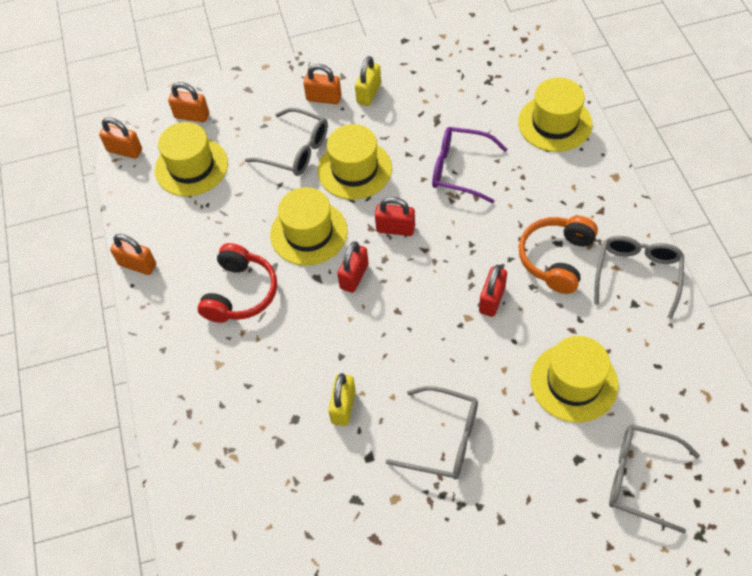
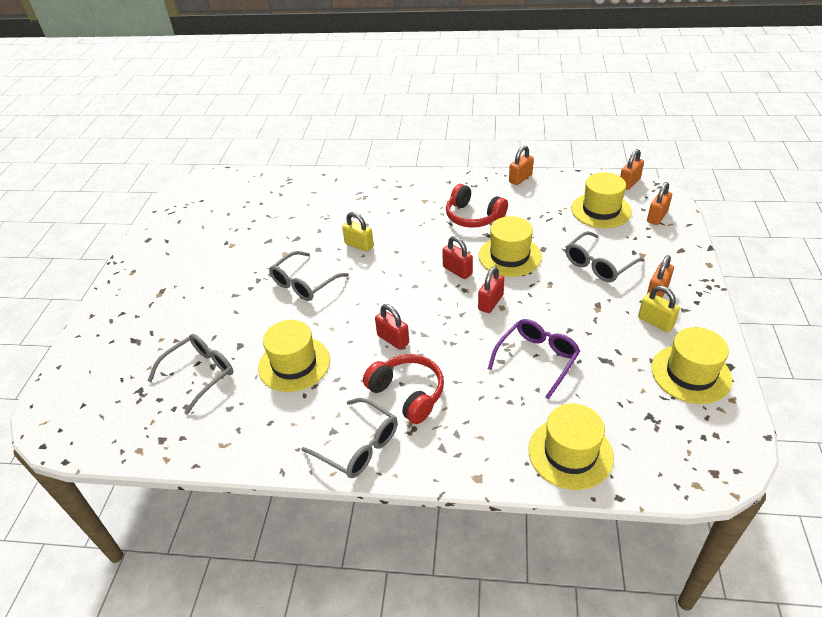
camera: 110 degrees right, 15 degrees down
(354, 169) = (564, 293): yellow hat -> yellow hat (691, 374)
(556, 259) = (407, 393): orange headphones -> red headphones

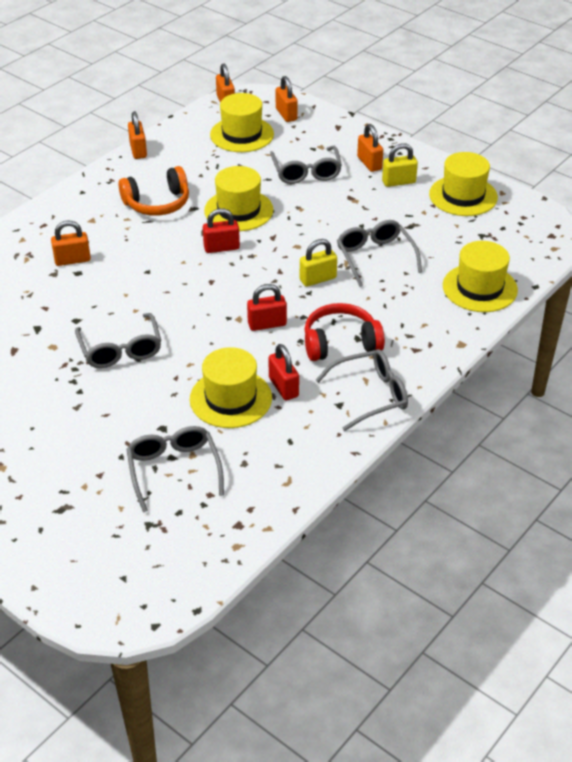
camera: 60 degrees left, 0 degrees up
(359, 245) = (106, 290): yellow padlock -> yellow padlock (318, 279)
(375, 215) = (72, 260): none -> orange padlock
(473, 216) = (157, 203): red headphones -> orange headphones
(490, 302) = (284, 249): red padlock -> red padlock (283, 387)
(537, 359) = (375, 257): purple glasses -> grey glasses

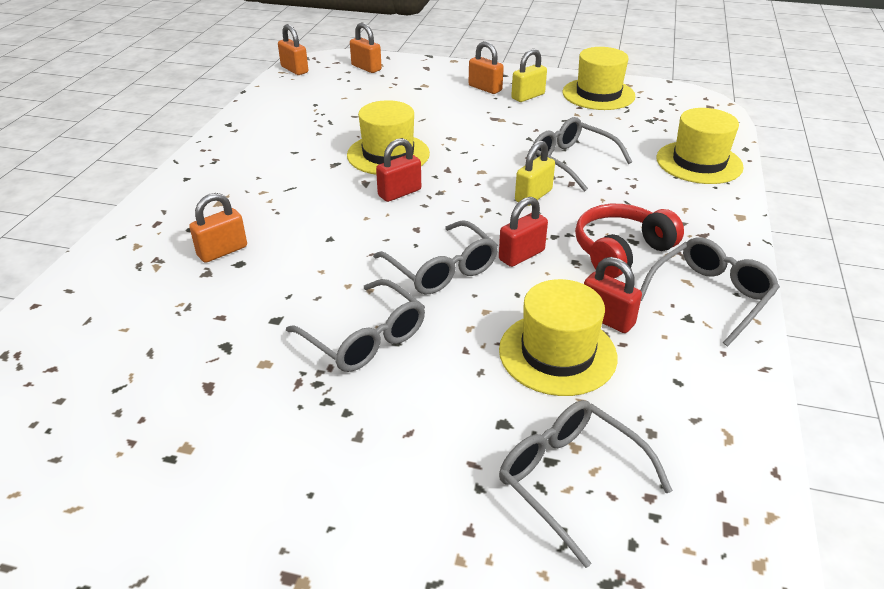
camera: 25 degrees left, 5 degrees down
(138, 150) = (228, 127): orange padlock -> none
(157, 203) = (288, 169): orange headphones -> none
(242, 134) = (334, 91): yellow hat -> none
(306, 172) = (430, 107): grey glasses -> grey glasses (441, 269)

